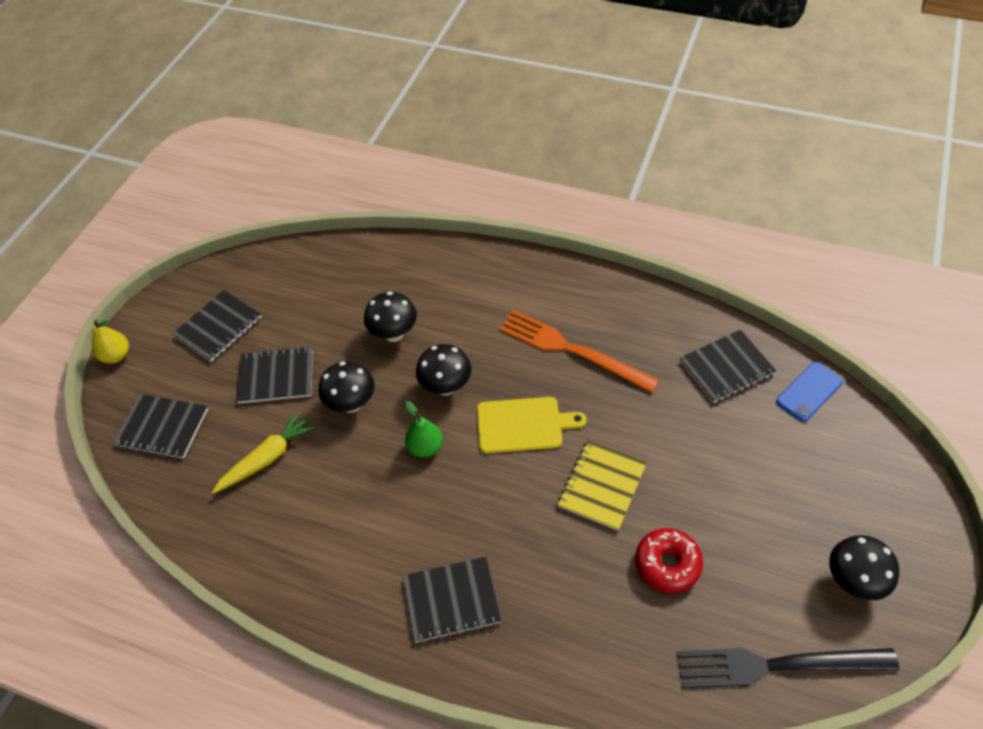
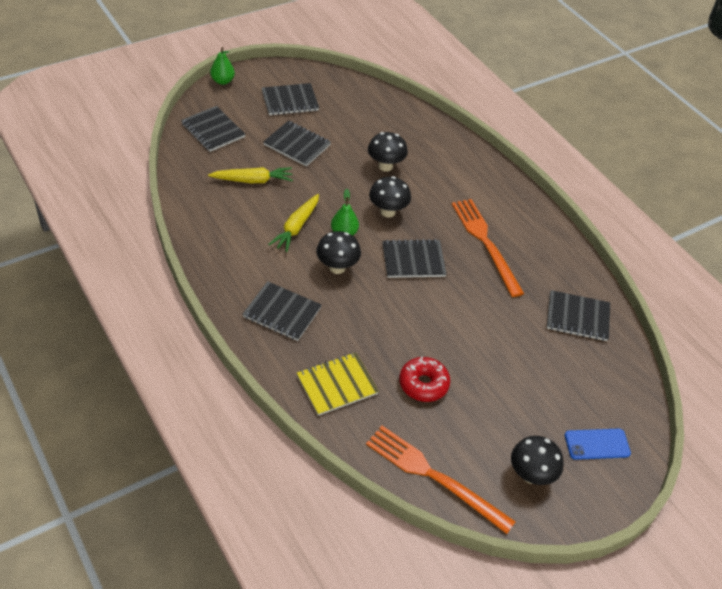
camera: 30 degrees right, 5 degrees down
(116, 356) = (222, 81): yellow pear -> green pear
(351, 404) = (325, 185): black mushroom -> black mushroom (337, 267)
(369, 480) = (296, 227): none -> yellow carrot
(523, 425) = (413, 260): yellow cutting board -> black notebook
(602, 485) = (427, 321): yellow notebook -> yellow notebook (337, 385)
(777, 665) = (434, 476): black fork -> orange fork
(809, 391) = (620, 366): blue phone -> blue phone (597, 444)

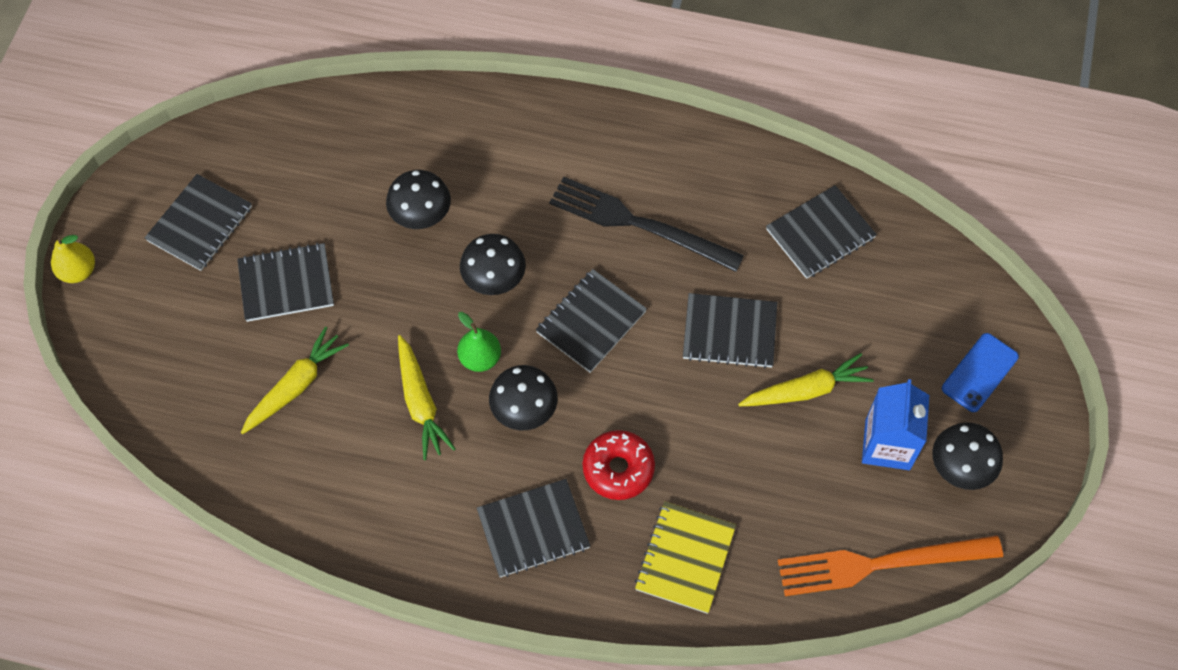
camera: 40 degrees left, 15 degrees up
(213, 130) = (159, 359): black notebook -> black notebook (729, 332)
(222, 81) = (78, 271): green pear -> yellow pear
(423, 384) = (763, 469): red donut -> red donut (618, 469)
(485, 243) = (638, 224): orange fork -> black fork
(488, 372) = (806, 390): none -> yellow carrot
(503, 430) = (887, 444): none -> blue carton

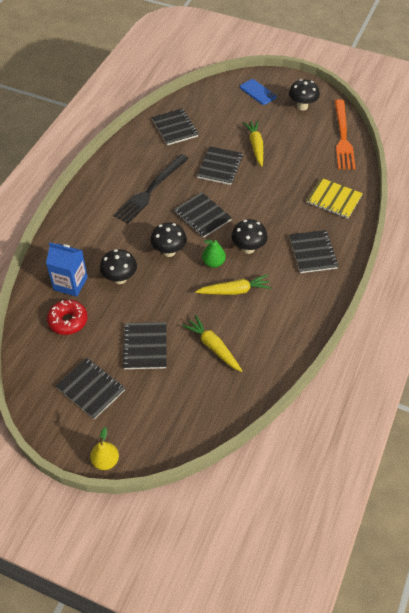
camera: 80 degrees left, 10 degrees down
(618, 469) = (285, 216): red donut -> red donut (68, 321)
(887, 444) = (287, 125): blue carton -> blue carton (70, 283)

